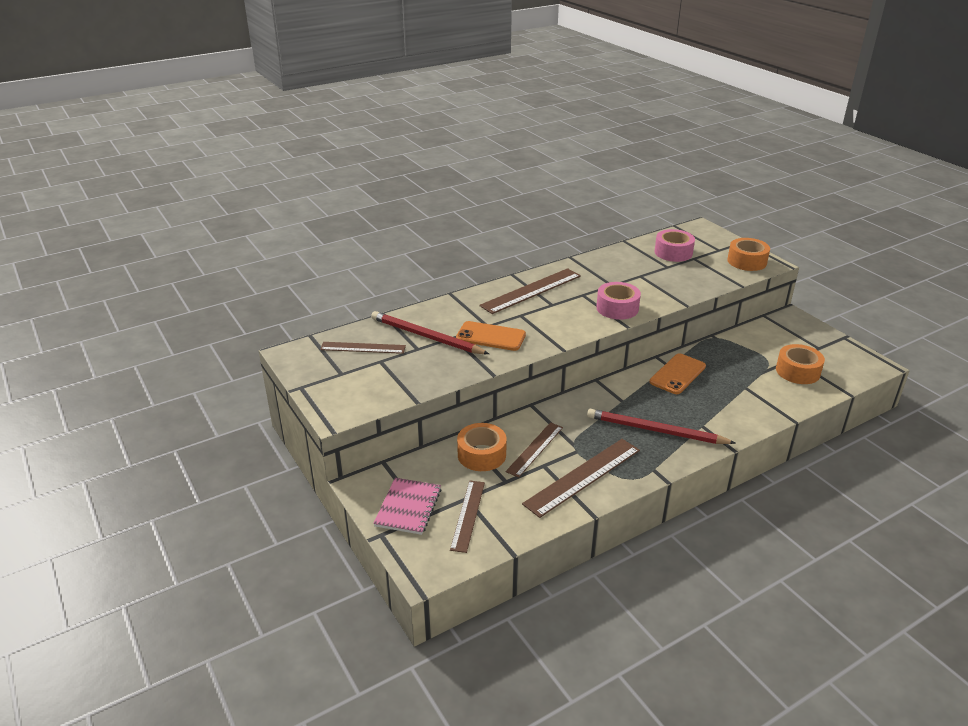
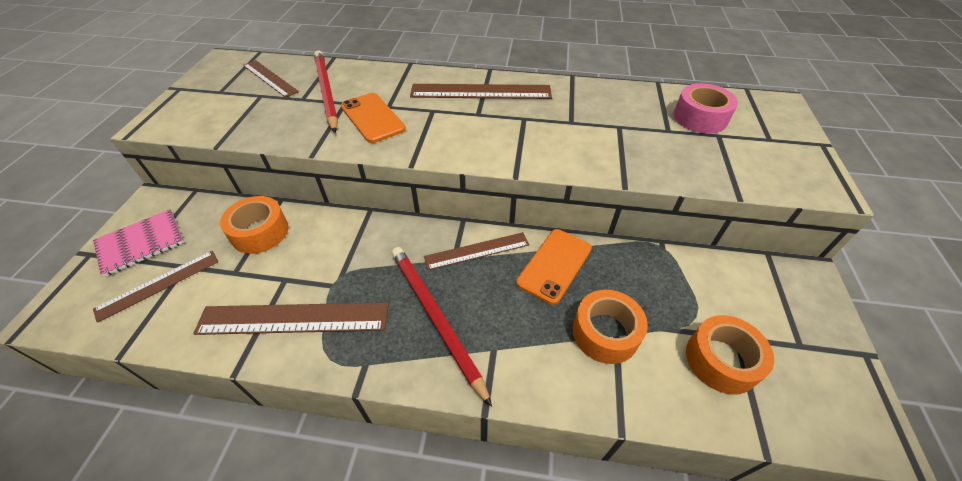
camera: 40 degrees right, 15 degrees up
(535, 449) = (304, 257): brown ruler -> brown ruler (477, 251)
(617, 308) = (536, 150): pink tape -> none
(677, 374) = (554, 265): orange phone -> orange phone turned 45 degrees counterclockwise
(747, 261) = (792, 170): orange tape -> orange tape (605, 333)

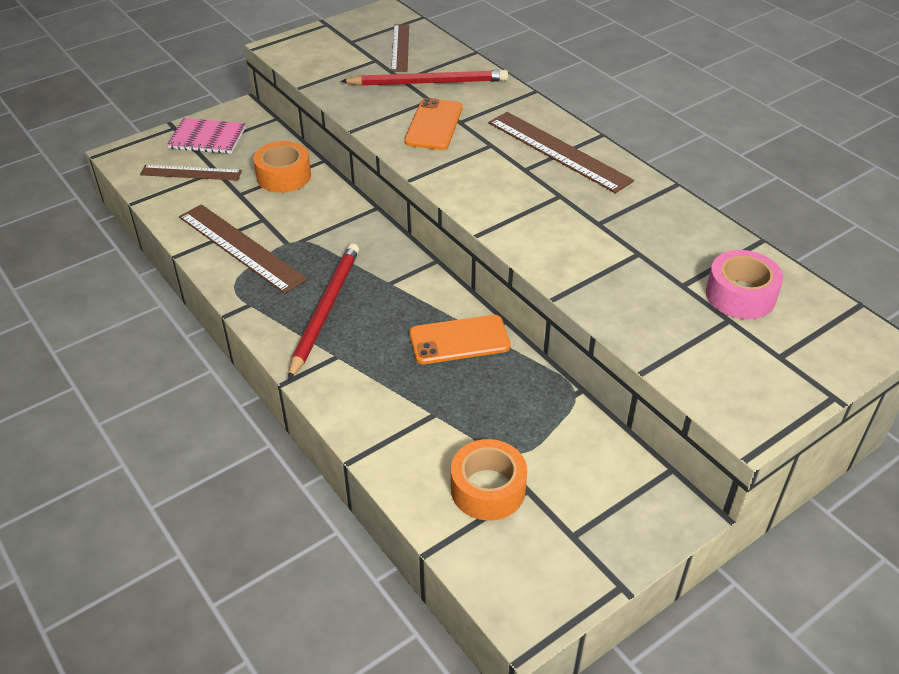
camera: 45 degrees right, 5 degrees down
(326, 92) = (428, 83): red pencil -> red pencil turned 60 degrees clockwise
(477, 251) = (414, 289): brown ruler -> none
(605, 333) = (428, 407): orange tape -> none

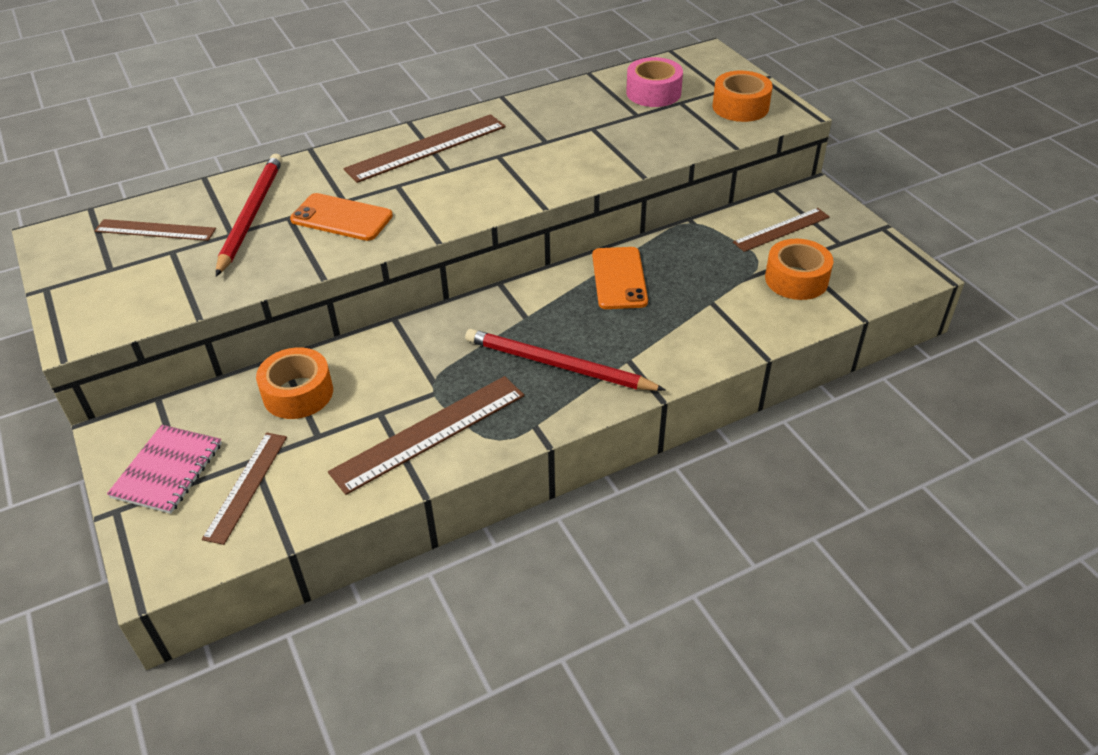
camera: 80 degrees left, 0 degrees up
(584, 475) = (781, 229): none -> brown ruler
(742, 374) = (740, 107): none -> orange tape

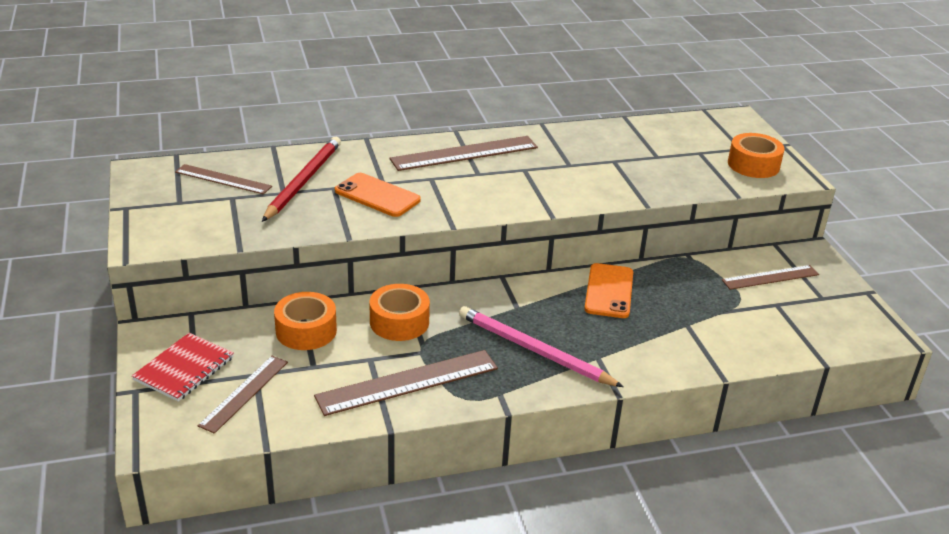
camera: 10 degrees right, 10 degrees down
(167, 470) = (184, 369): pink notebook -> red notebook
(559, 365) = (535, 351): red pencil -> pink pencil
(653, 93) = (677, 141): pink tape -> none
(796, 279) = (771, 320): orange tape -> orange tape (399, 322)

